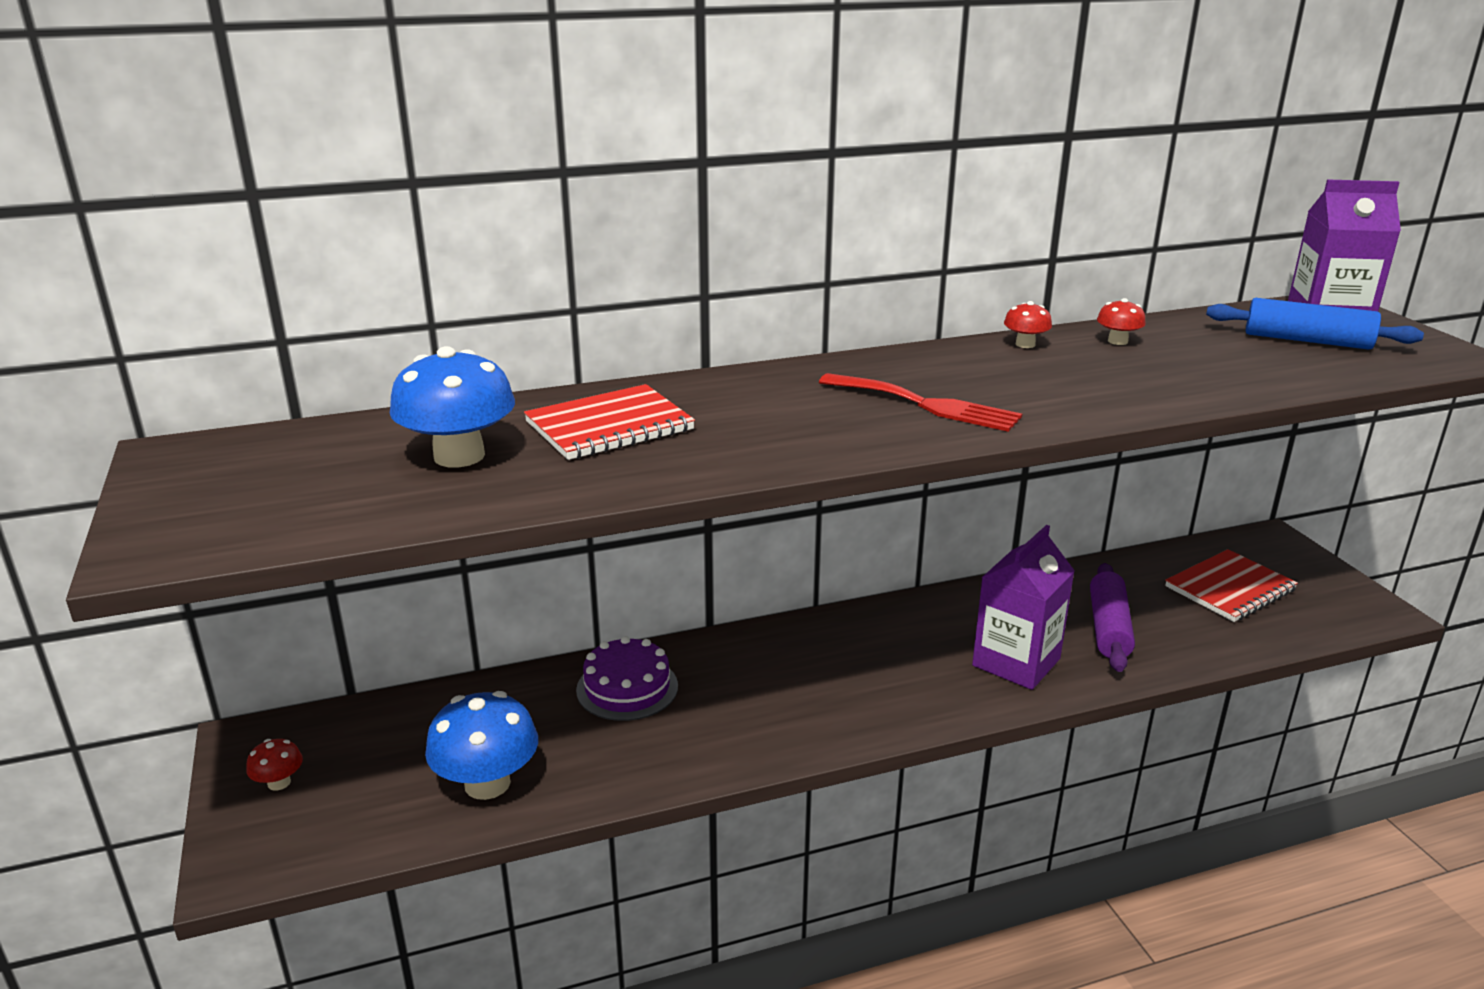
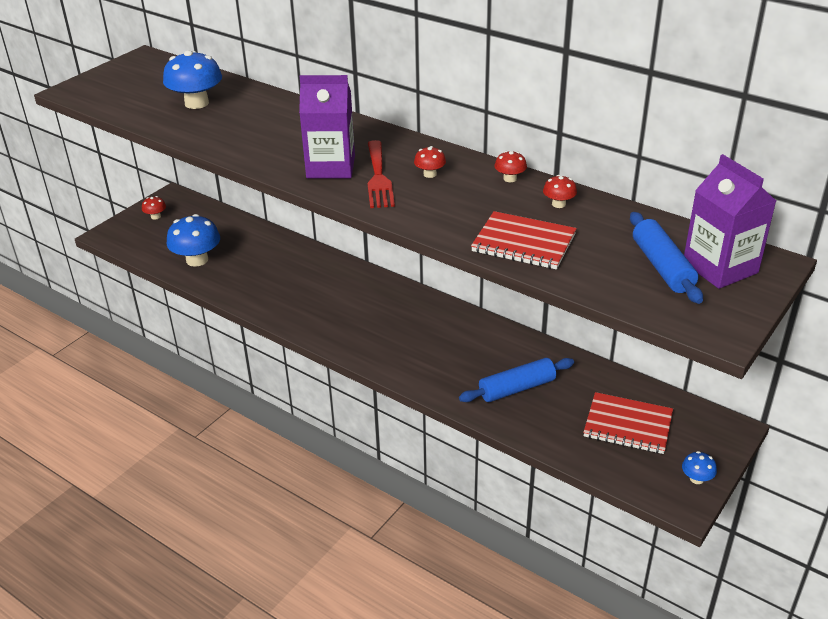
camera: 55 degrees right, 10 degrees up
(609, 426) = (260, 118): red notebook -> red notebook (523, 243)
(627, 688) = (292, 261): purple cake -> none
(957, 376) = (430, 174): none -> red mushroom
(1016, 662) = (441, 366): purple carton -> purple carton (331, 167)
(1108, 628) = (517, 388): purple rolling pin -> blue rolling pin
(1346, 588) = (696, 479): none -> blue mushroom

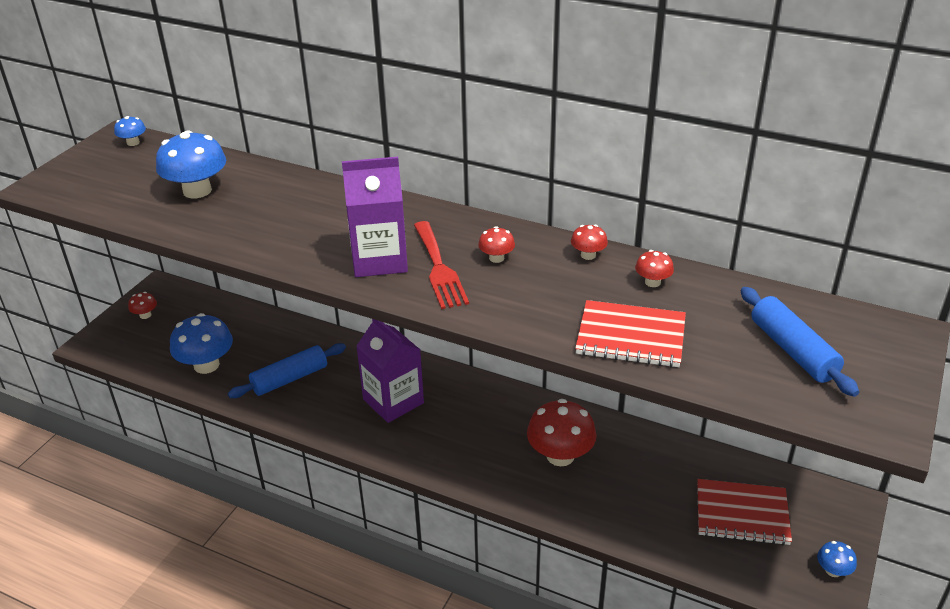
camera: 10 degrees left, 0 degrees up
(155, 63) = (133, 142): none -> blue mushroom
(479, 361) = (560, 455): none -> red mushroom
(517, 388) = (610, 484): blue rolling pin -> blue rolling pin (290, 379)
(720, 267) = (854, 345): purple carton -> purple carton (393, 401)

